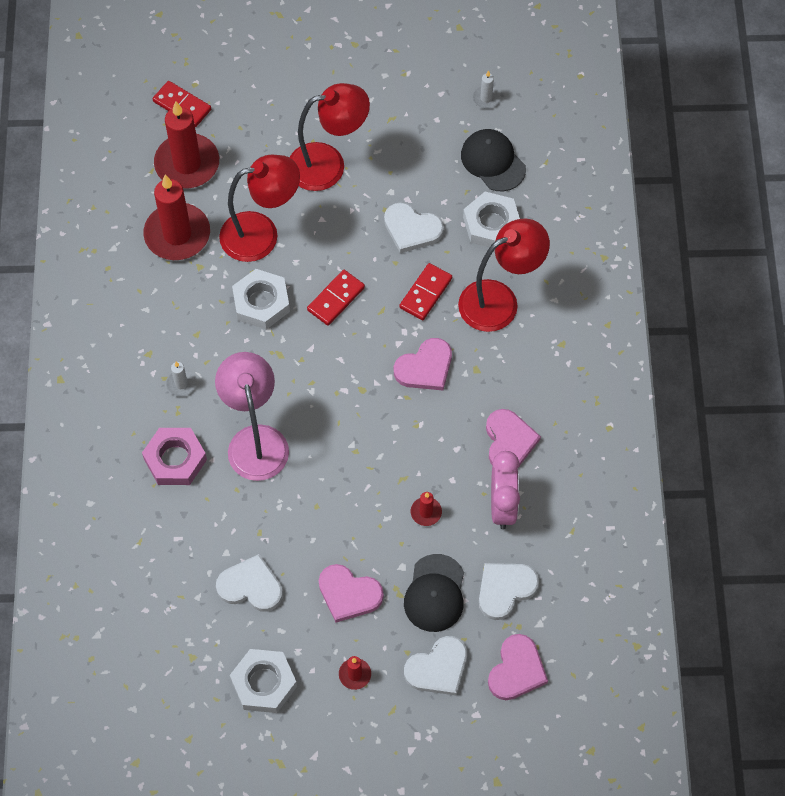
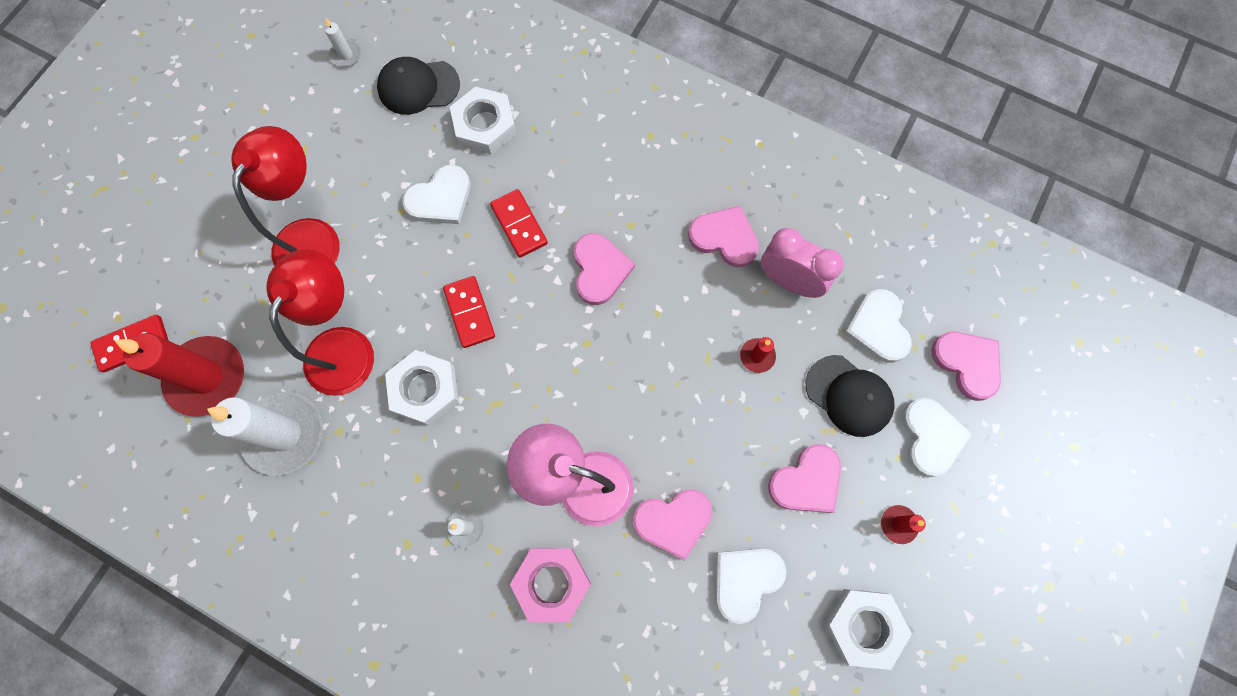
camera: 60 degrees left, 10 degrees up
(177, 234) = (284, 434): red candle -> white candle
(264, 516) = (673, 521): none -> pink heart
(499, 300) = (570, 163): red lamp -> none

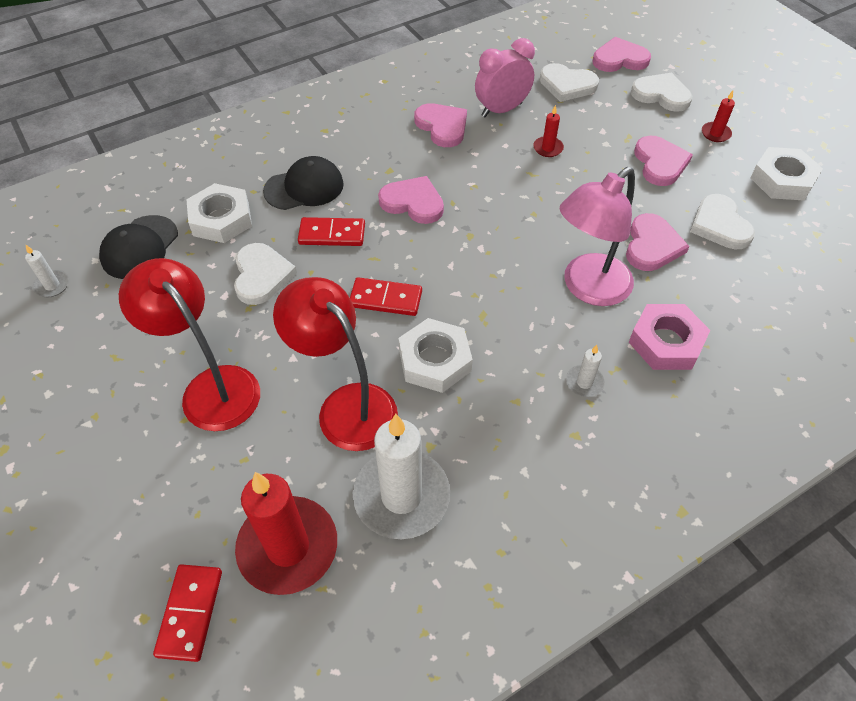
camera: 60 degrees left, 20 degrees down
(724, 238) = (442, 126): pink heart -> pink heart turned 90 degrees clockwise
(849, 396) = (608, 118): black cap -> black cap (304, 187)

